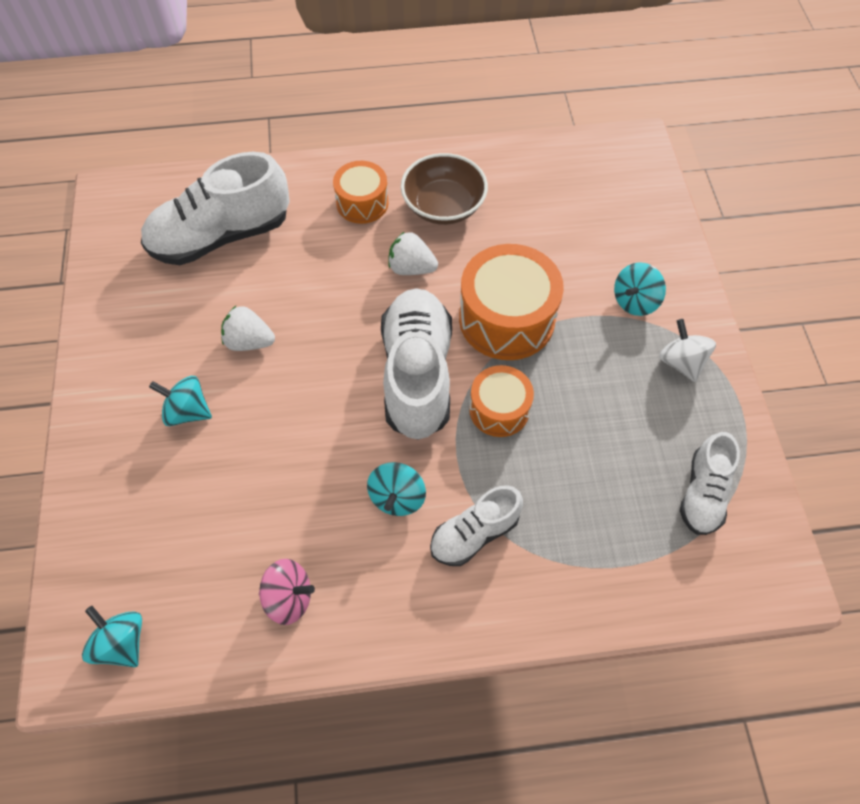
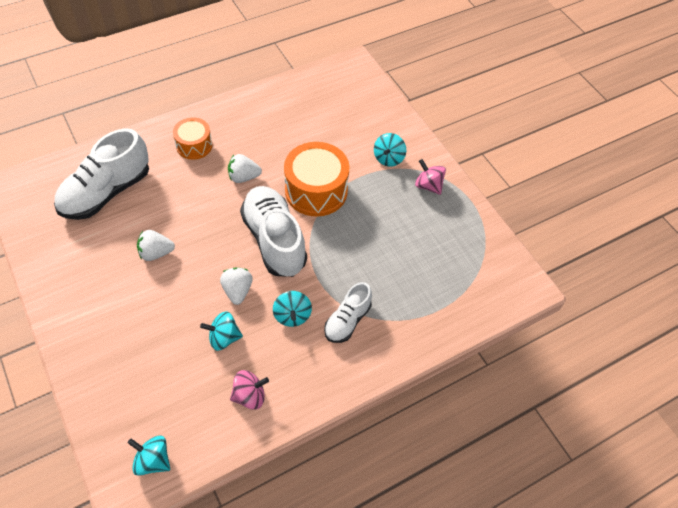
camera: 25 degrees left, 5 degrees down
(188, 411) = (133, 308): turquoise spinning top -> turquoise spinning top (224, 338)
(335, 433) = (237, 291): none -> white strawberry
(443, 206) = (248, 133): brown bowl -> none
(499, 409) = (333, 245): orange drum -> none
(681, 362) = (428, 185): white spinning top -> pink spinning top
(703, 493) = (468, 255): white shoe -> none

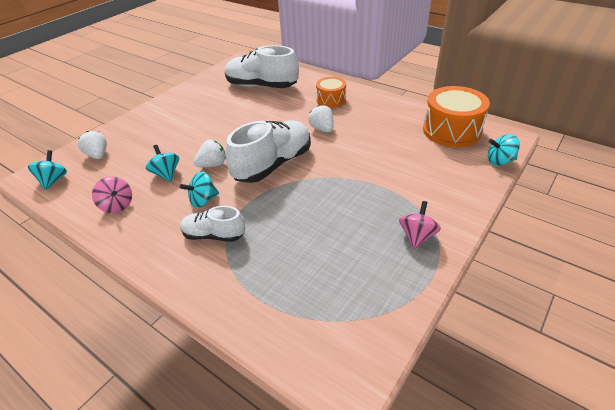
camera: 70 degrees right, 15 degrees down
(156, 253) = (225, 120): white strawberry -> white strawberry (98, 155)
(316, 190) = (342, 167): orange drum -> orange drum (451, 130)
(388, 158) = (422, 196): turquoise spinning top -> turquoise spinning top (500, 161)

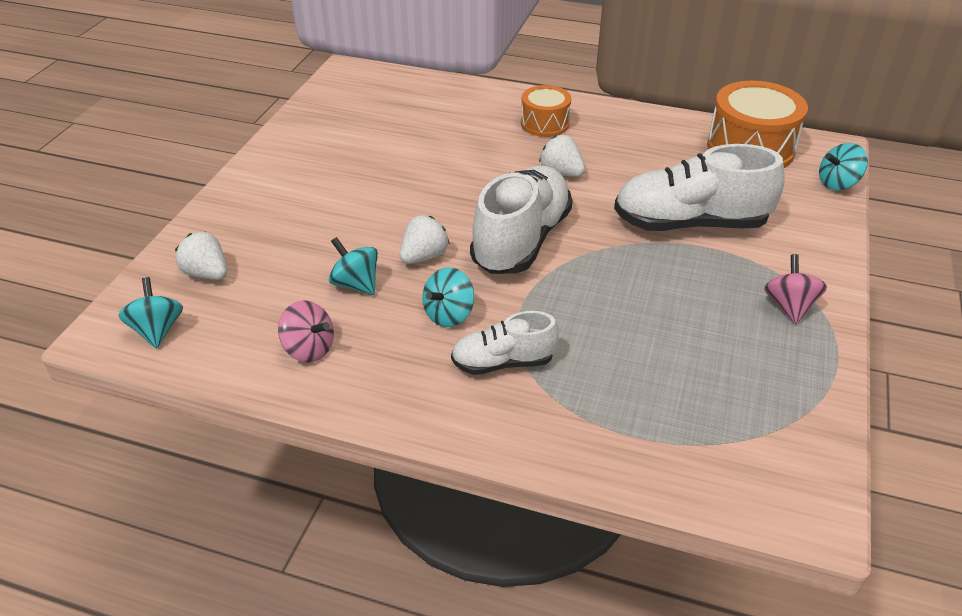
camera: 20 degrees left, 0 degrees up
(261, 86) = (414, 114): white shoe -> white shoe (690, 223)

